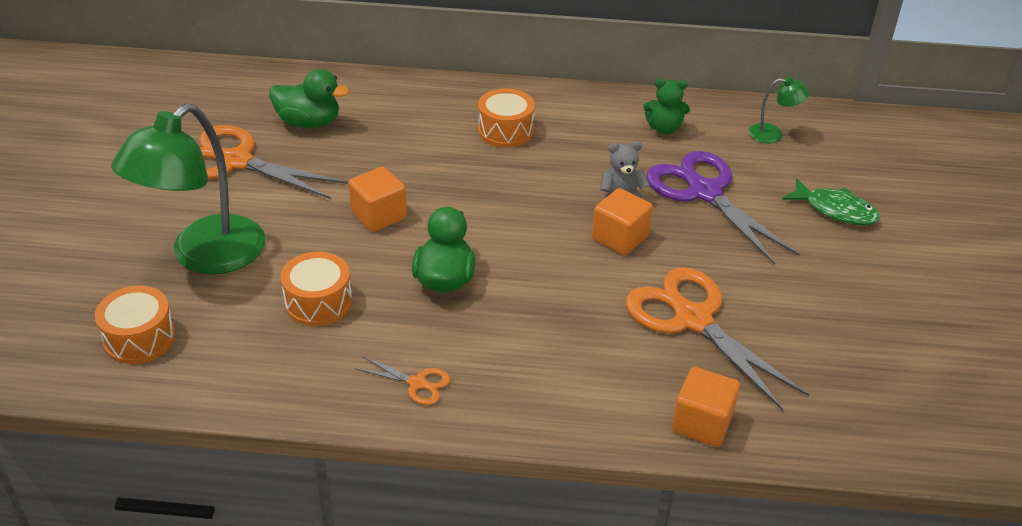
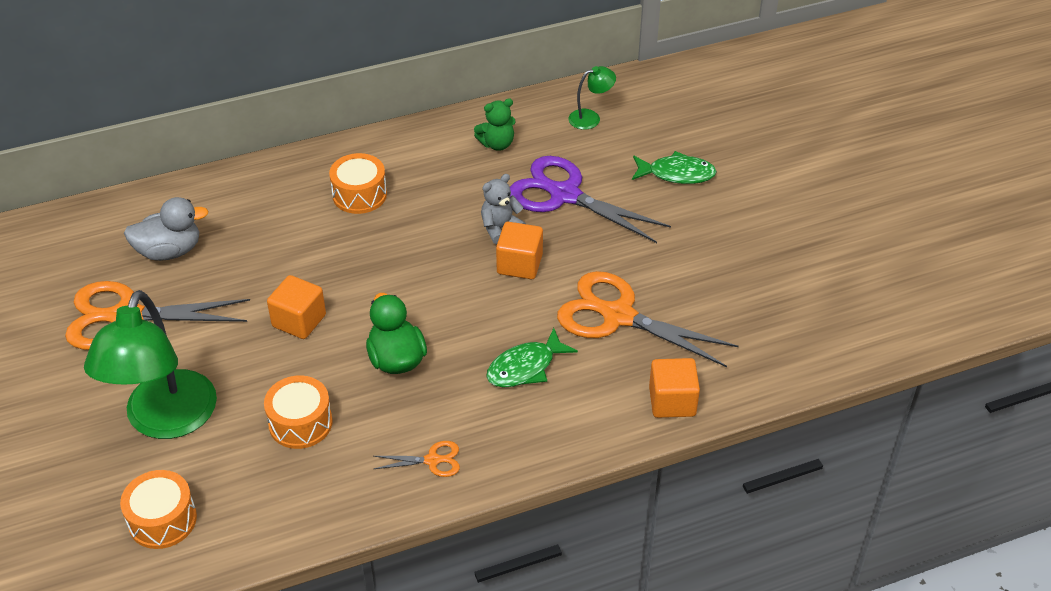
camera: 25 degrees left, 5 degrees up
(309, 123) = (169, 251): green duck -> grey duck
(566, 332) = (525, 367): none -> green fish

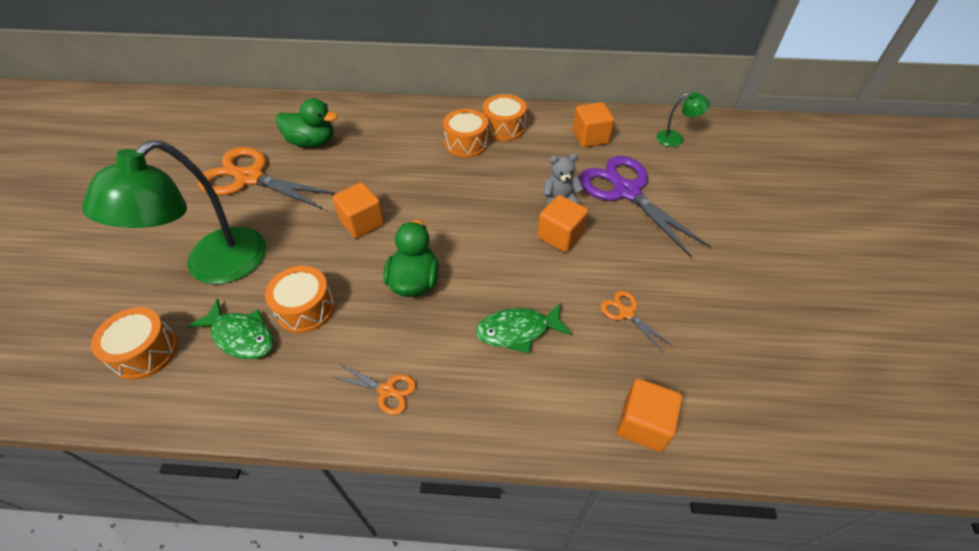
camera: 25 degrees right, 5 degrees up
(169, 251) = (312, 142): grey duck -> green duck
(392, 162) = (504, 128): none -> orange drum
(497, 144) = (590, 137): green teddy bear -> orange cube
(618, 316) = (626, 313): orange scissors -> orange scissors, size x0.44
(677, 174) = (733, 203): green fish -> green fish (241, 336)

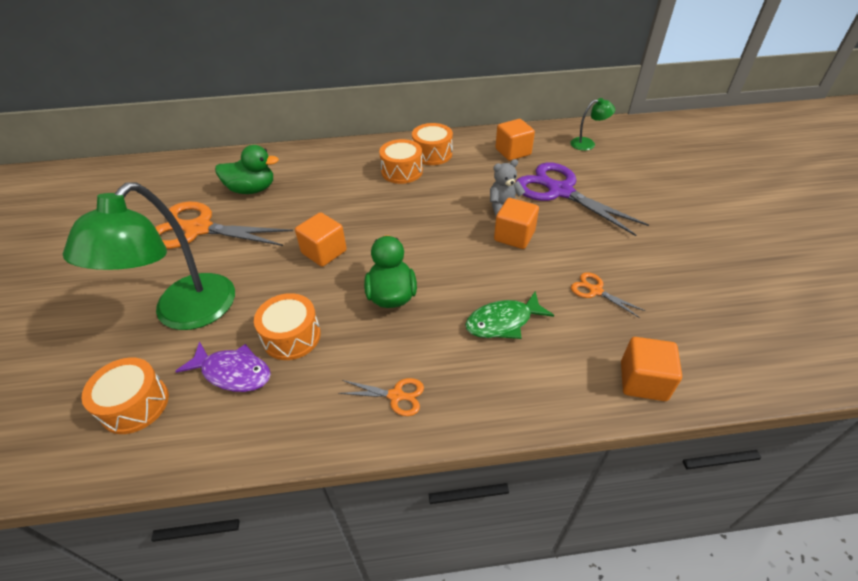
camera: 10 degrees left, 5 degrees down
(241, 336) = (233, 372): green fish -> purple fish

